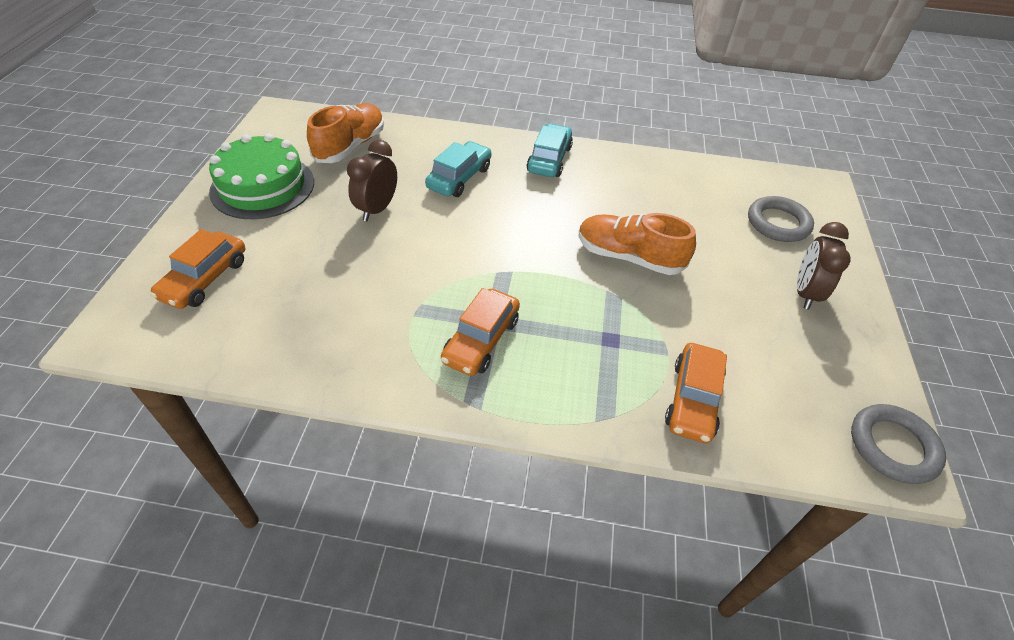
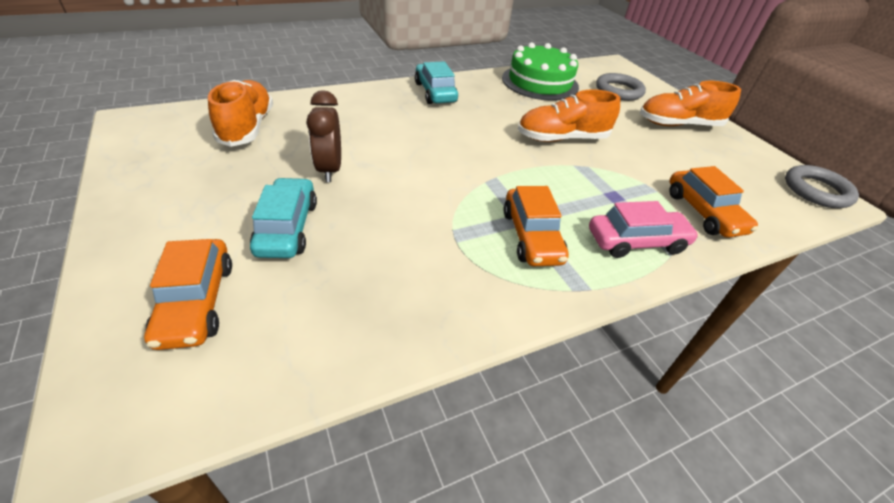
camera: 35 degrees left, 5 degrees down
(262, 186) = (181, 188): green cake -> green cake (540, 82)
(459, 178) = (378, 124): turquoise car -> turquoise car (287, 227)
(576, 392) = (636, 242): none -> pink car
(805, 293) = (678, 125): brown clock -> orange shoe

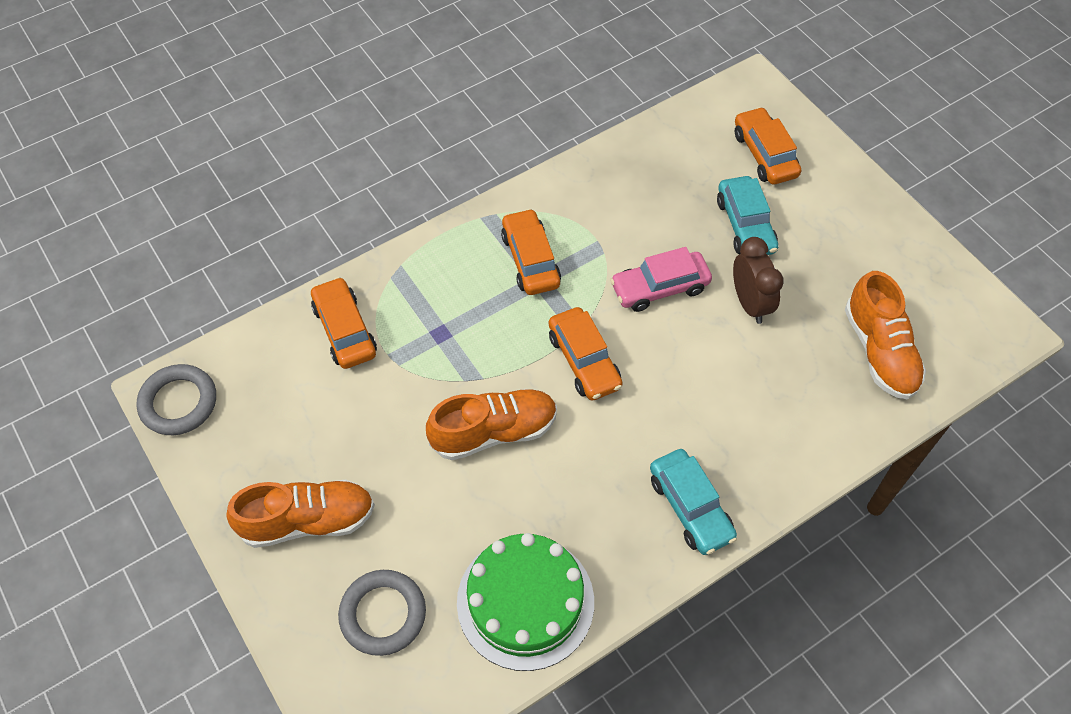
camera: 175 degrees right, 15 degrees up
(489, 160) = (584, 361): none -> orange car
(636, 242) = (430, 274): pink car -> pink car (659, 288)

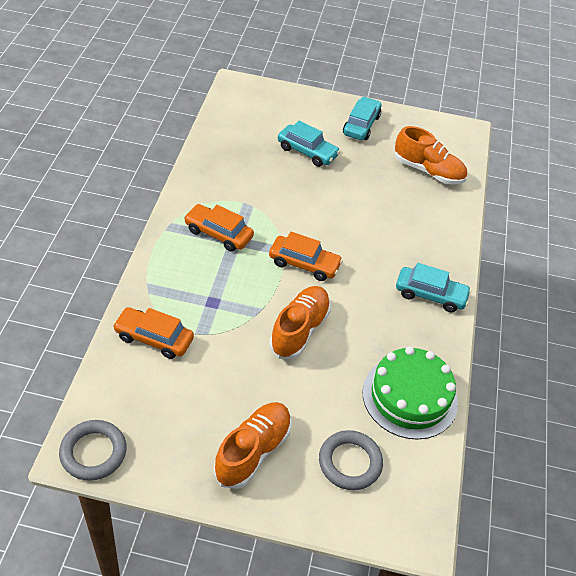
camera: 50 degrees left, 10 degrees down
(659, 288) = (300, 205): pink car -> none
(750, 303) = (350, 186): brown clock -> none
(764, 154) = (278, 114): orange car -> none
(858, 233) = (361, 125): none -> turquoise car

